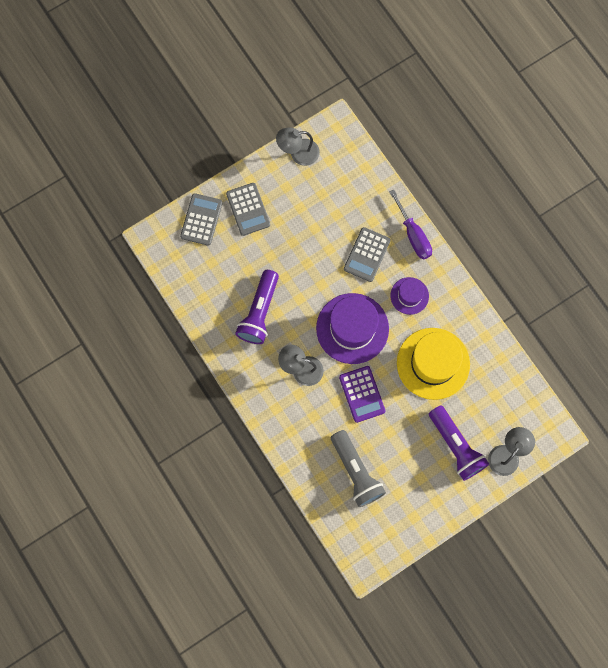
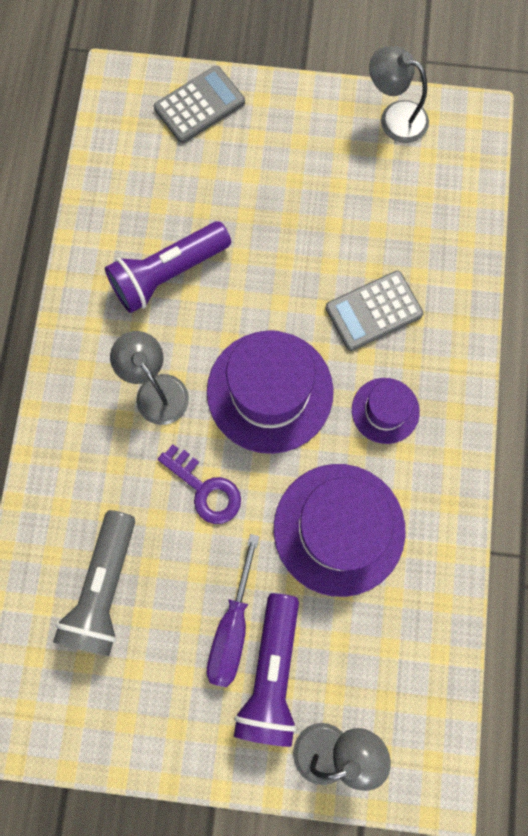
camera: 40 degrees right, 0 degrees up
(248, 209) = (269, 137): grey calculator -> none
(362, 394) = (205, 489): purple calculator -> purple key
(413, 235) = (460, 334): purple screwdriver -> purple screwdriver (232, 627)
(433, 363) = (339, 529): yellow hat -> purple hat

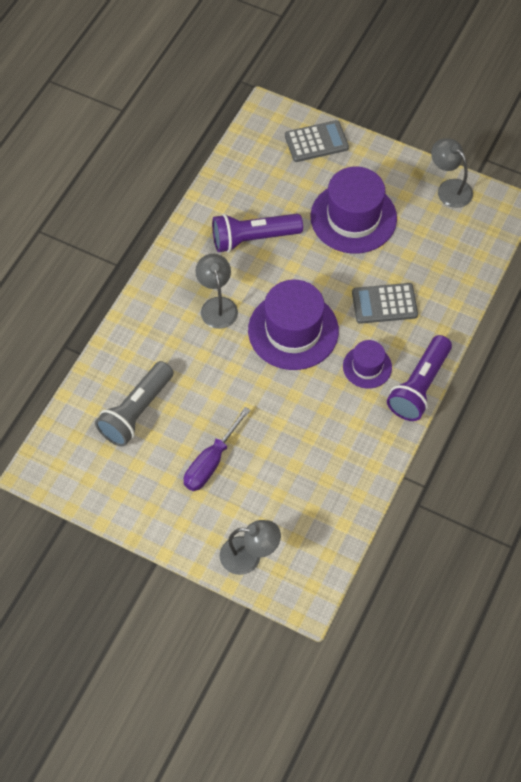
camera: 20 degrees right, 15 degrees down
(205, 489) = (226, 375): purple key -> none
(271, 673) = (226, 497): purple flashlight -> purple flashlight (419, 386)
(339, 529) = (306, 428): purple hat -> purple hat (353, 217)

